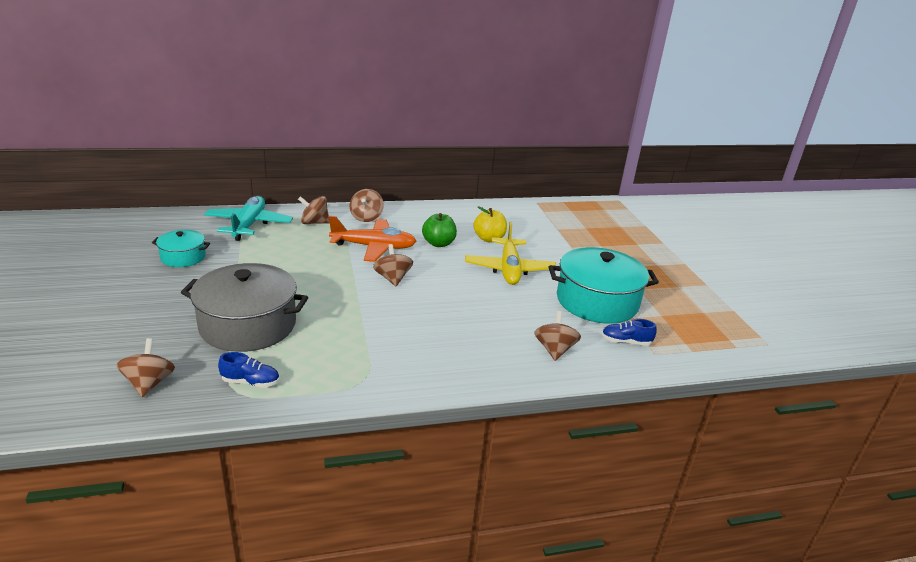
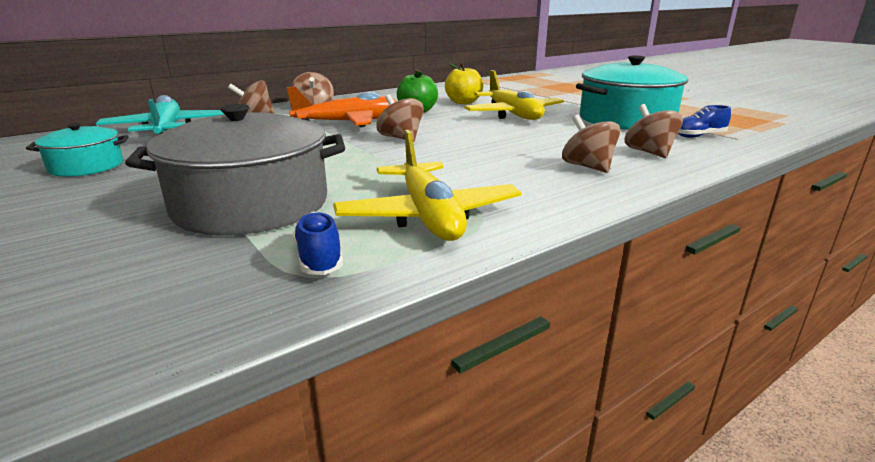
camera: 20 degrees left, 5 degrees down
(149, 383) = (124, 306): brown spinning top -> brown spinning top (587, 167)
(250, 382) = (319, 259): blue shoe -> blue shoe turned 90 degrees counterclockwise
(334, 367) = (429, 216): none -> yellow plane

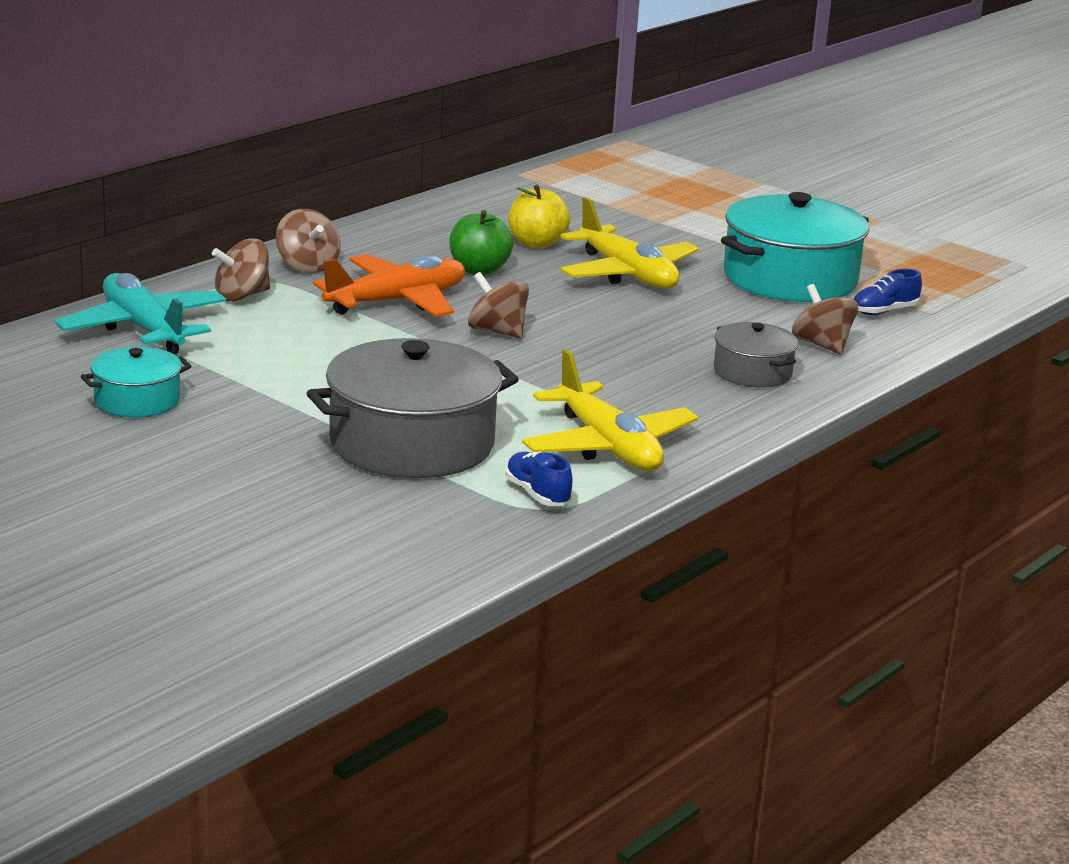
camera: 15 degrees left, 0 degrees up
(587, 167) = (752, 372): brown spinning top -> grey pot

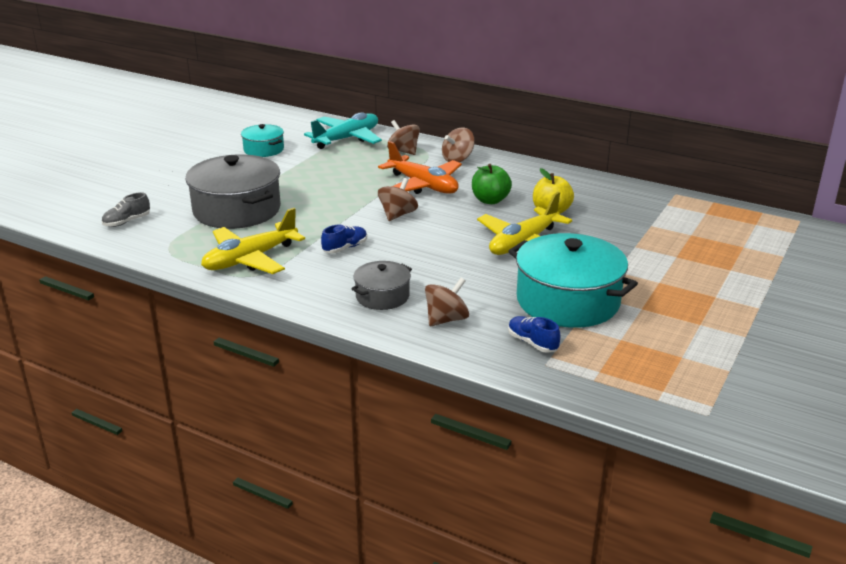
camera: 80 degrees right, 5 degrees up
(410, 541) = (127, 222): none -> grey shoe
(537, 494) = (184, 246): blue shoe -> blue shoe (345, 248)

